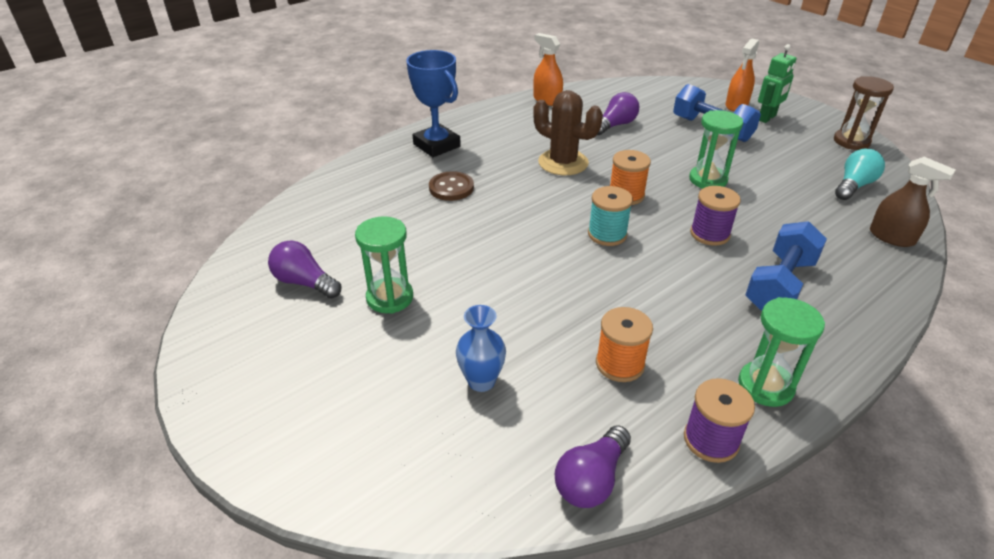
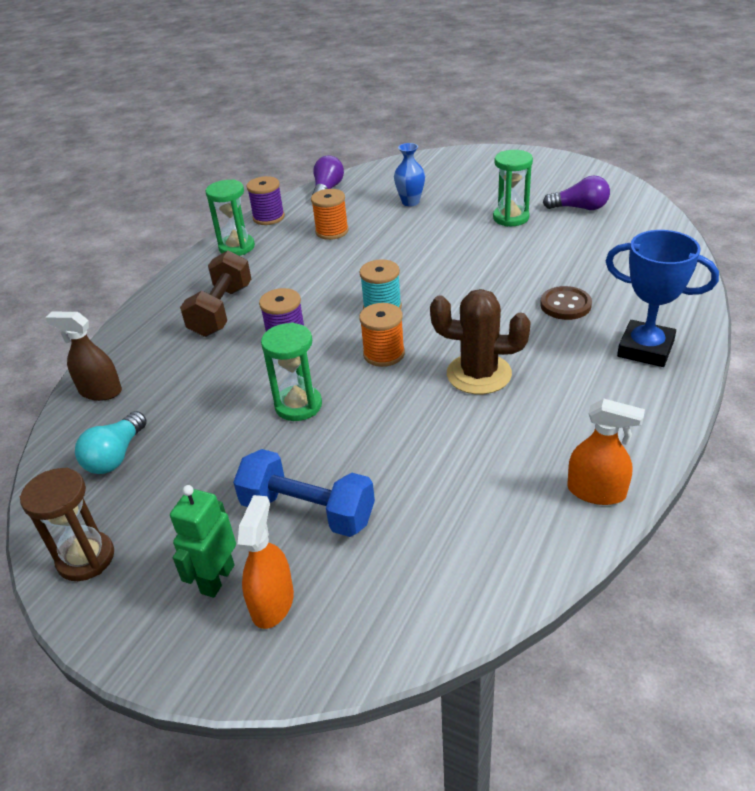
camera: 160 degrees right, 0 degrees up
(615, 125) = (454, 467): purple light bulb -> none
(779, 285) = (221, 311): blue dumbbell -> brown dumbbell

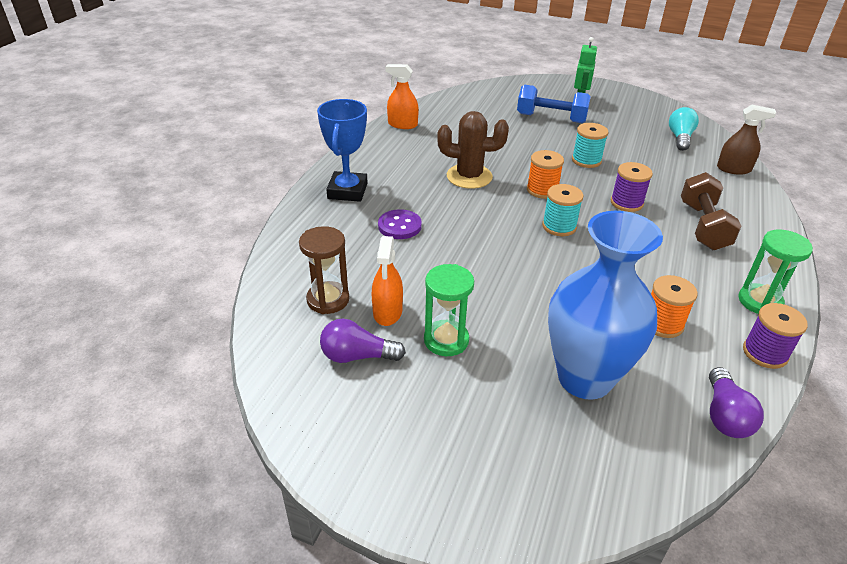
camera: 170 degrees right, 0 degrees up
(86, 558) = (649, 104): brown hourglass -> brown hourglass (328, 300)
(272, 603) = (550, 94): orange spray bottle -> orange spray bottle (387, 312)
(298, 405) = (586, 160): green hourglass -> turquoise spool
(410, 202) = (585, 378): blue vase -> blue vase, size x2.24
(565, 305) = (399, 226): brown button -> purple button
(645, 349) = (347, 191): blue trophy -> blue trophy turned 75 degrees clockwise

